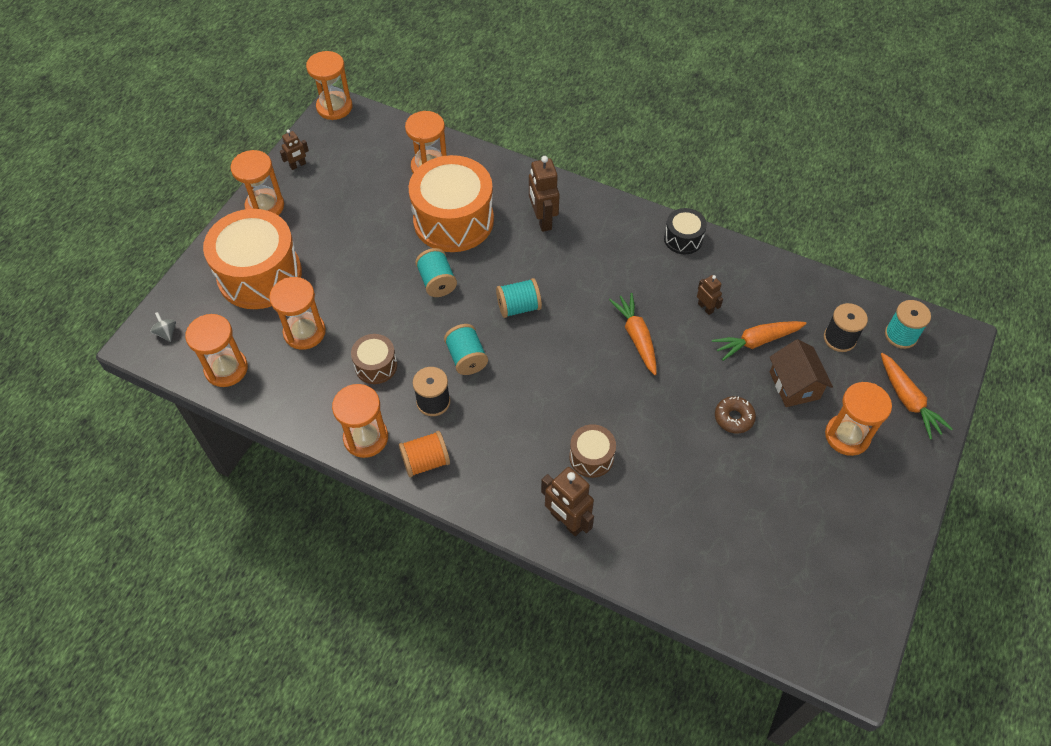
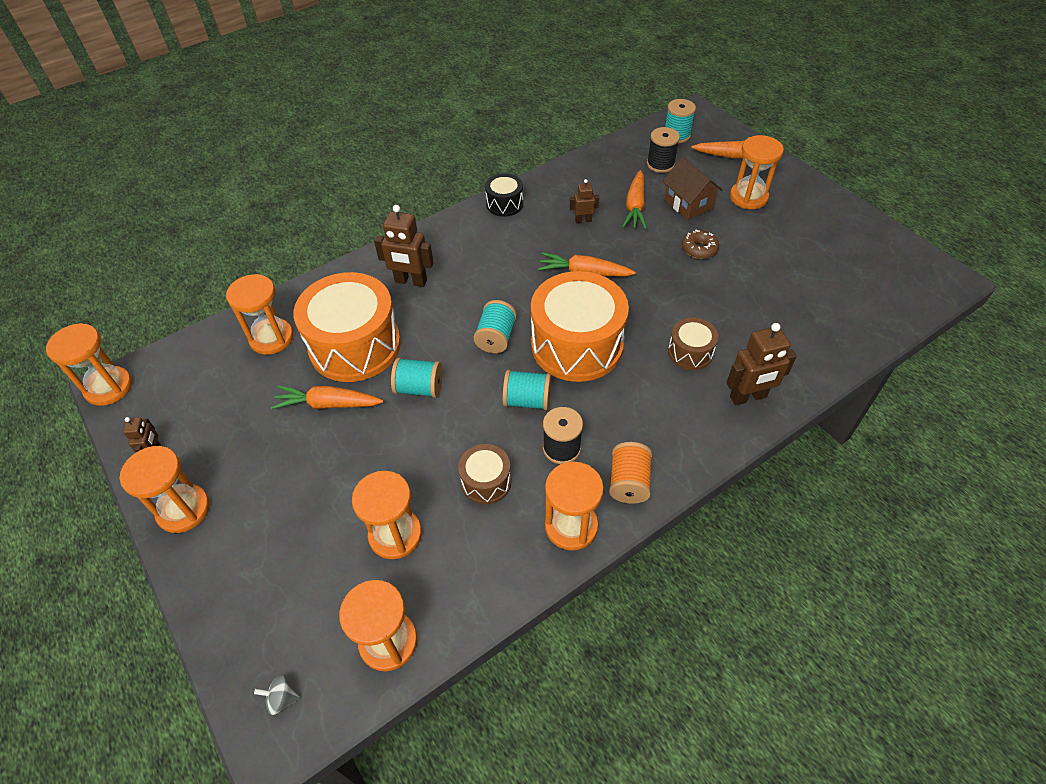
camera: 60 degrees left, 5 degrees down
(260, 275) = (279, 552): orange drum -> orange drum (577, 345)
(390, 235) = (328, 404): none -> orange carrot
(794, 385) = (688, 204): brown house -> brown house turned 45 degrees clockwise

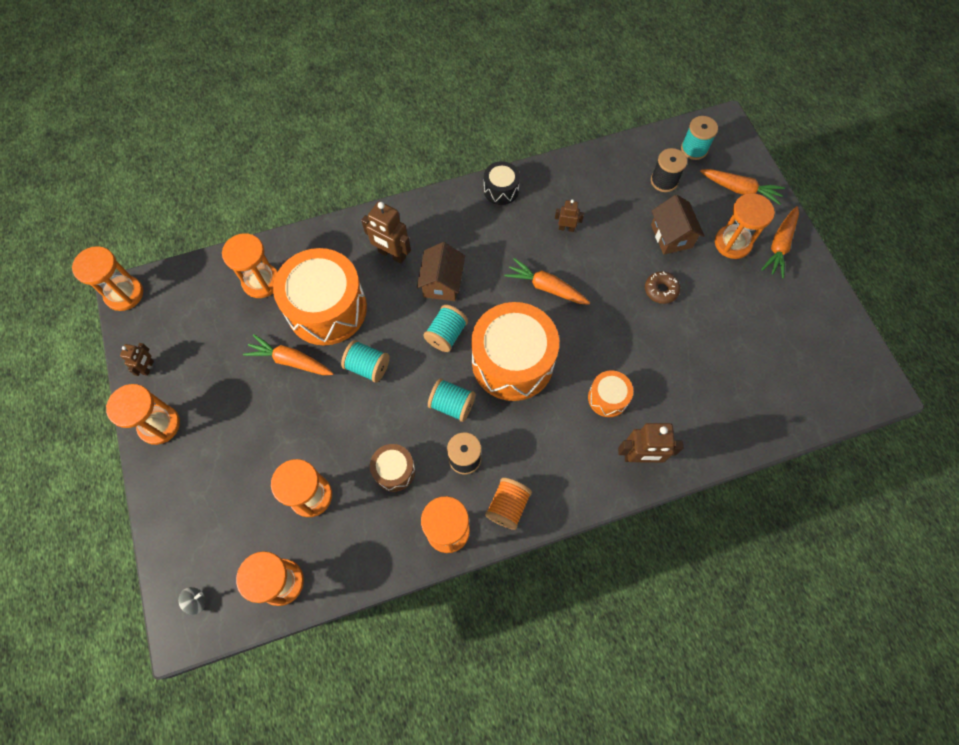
camera: 15 degrees right, 15 degrees up
(282, 698) = (196, 601): grey spinning top -> grey spinning top turned 135 degrees clockwise
(474, 293) = (442, 283): none -> brown house
(635, 206) = (620, 225): orange carrot -> orange carrot (779, 245)
(690, 352) = (608, 398): brown drum -> orange drum

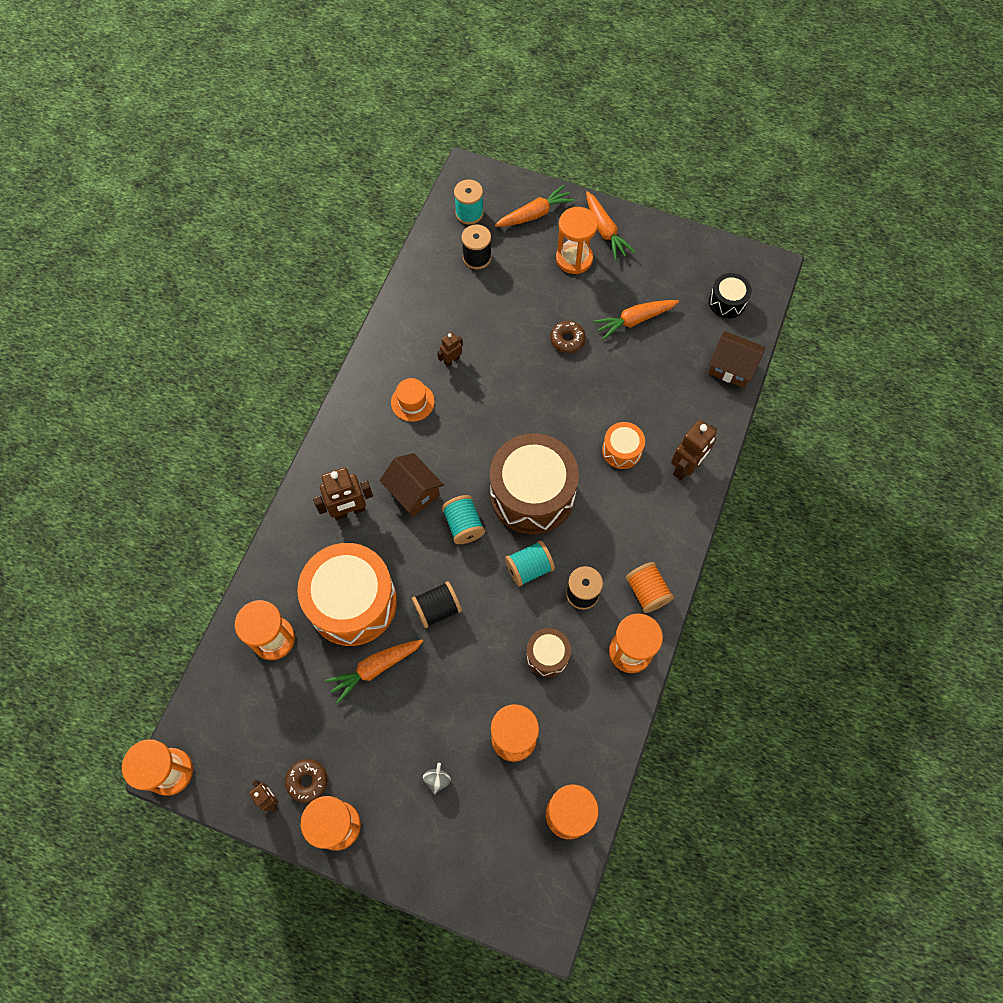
camera: 50 degrees left, 0 degrees up
(177, 381) = (307, 781): none -> brown donut
(196, 601) = (528, 898): grey spinning top -> grey spinning top (437, 780)
(367, 367) = (437, 609): turquoise spool -> black spool
(501, 190) = (369, 379): black drum -> black drum (727, 302)
(510, 229) = (412, 402): none -> orange hat
(512, 362) = (532, 494): orange drum -> brown drum
(546, 287) = (490, 417): orange carrot -> orange carrot (634, 320)
(671, 236) = (529, 293): brown house -> brown house (731, 367)

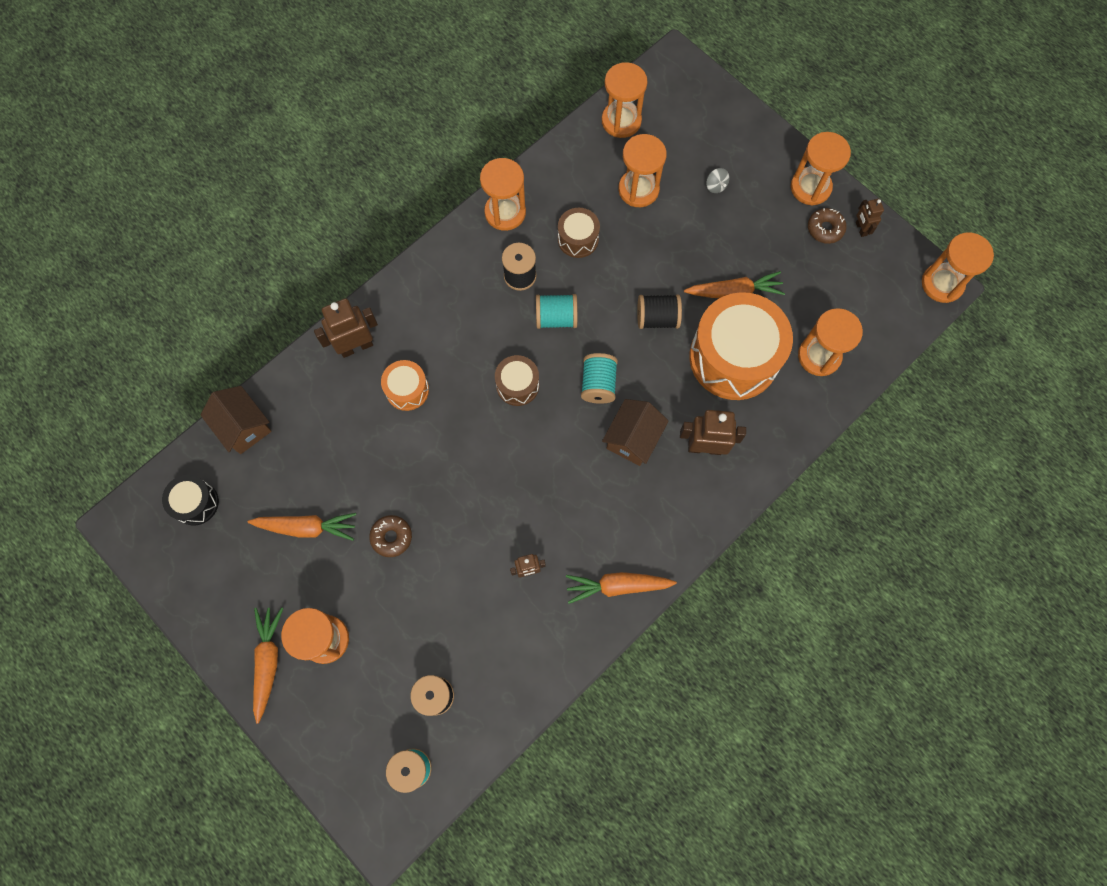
camera: 155 degrees left, 5 degrees up
(412, 402) = (592, 539): orange hat -> none
(413, 492) = (633, 439): brown house -> brown house turned 45 degrees clockwise
(437, 780) = (715, 186): grey spinning top -> grey spinning top turned 60 degrees counterclockwise
(532, 494) = (517, 385): brown drum -> brown drum, size x0.48
(534, 214) = (336, 727): orange carrot -> orange carrot (618, 586)
(647, 591) = (462, 253): orange spool -> none

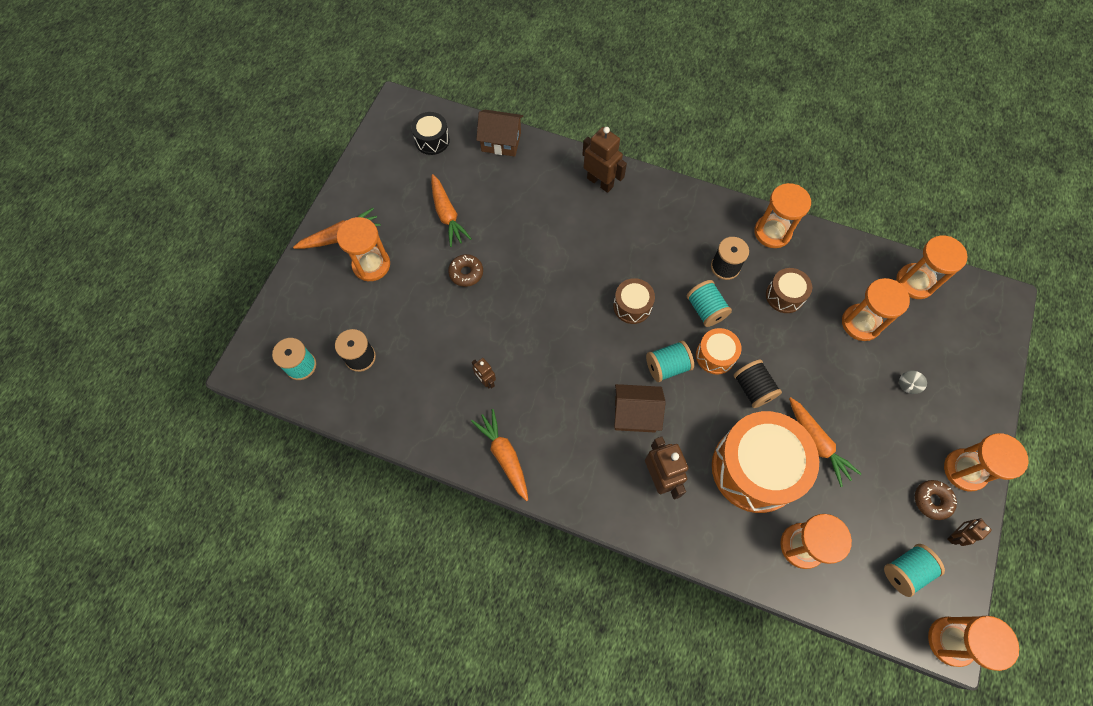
camera: 65 degrees right, 5 degrees down
(244, 427) = (501, 142): brown house -> brown house turned 75 degrees clockwise
(407, 390) = (585, 231): orange drum -> orange drum (715, 356)
(874, 285) = (905, 571): none -> turquoise spool

